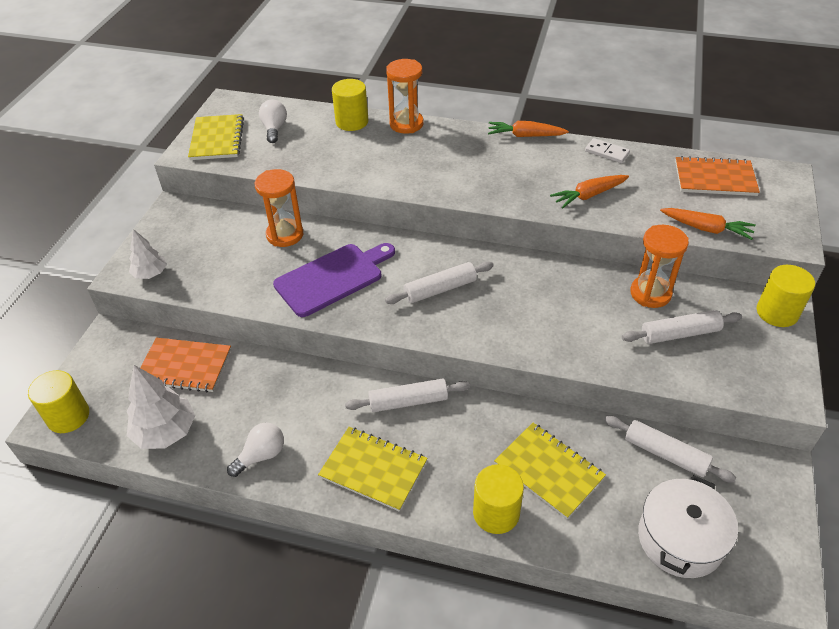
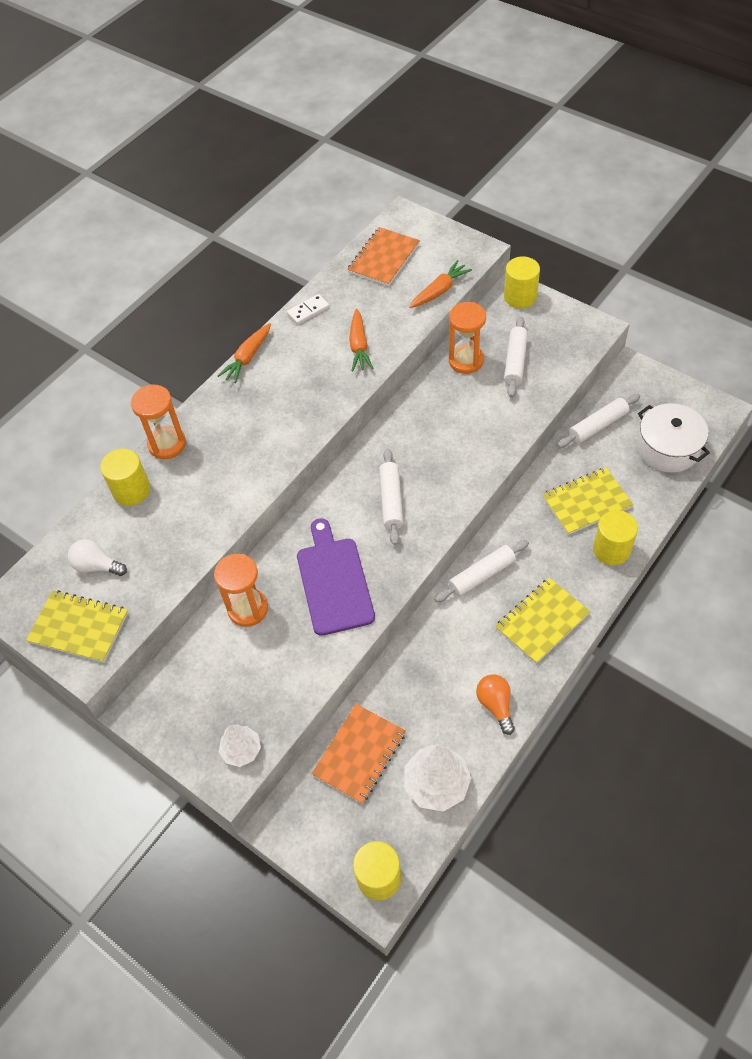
camera: 65 degrees left, 10 degrees up
(261, 455) = (495, 705): white light bulb -> orange light bulb
(408, 401) = (481, 575): white rolling pin -> white rolling pin turned 45 degrees clockwise

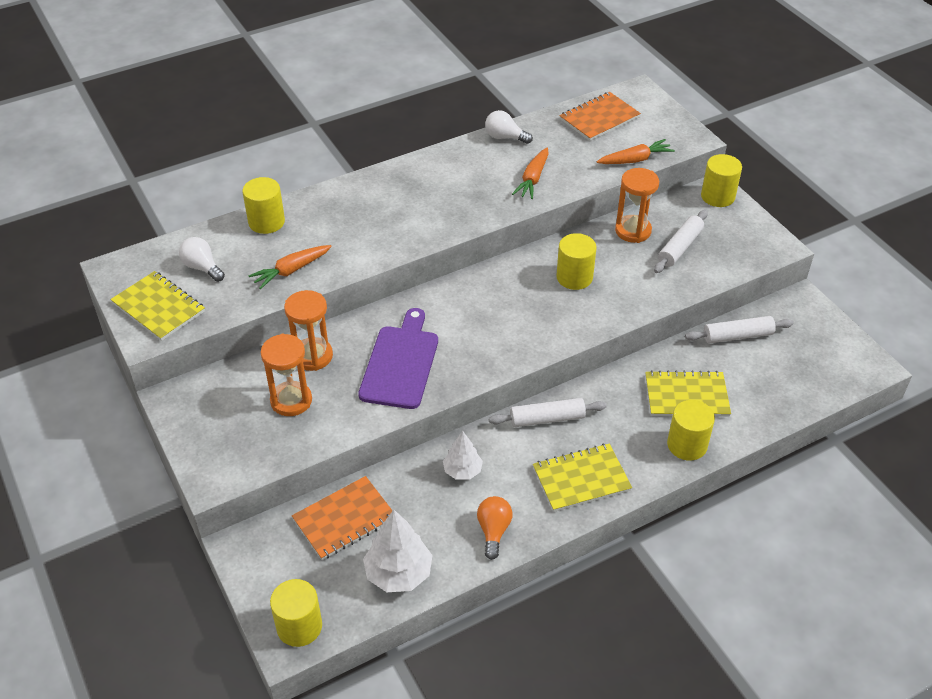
camera: 20 degrees right, 10 degrees down
(167, 444) = (318, 198): orange hourglass -> orange hourglass (291, 400)
(241, 750) = (237, 463): white tree -> white tree (462, 471)
(247, 358) = (428, 156): orange carrot -> orange carrot (291, 270)
(308, 310) = (505, 137): white domino -> white light bulb
(391, 501) = (493, 318): white rolling pin -> none
(440, 429) = (574, 277): none -> yellow cylinder
(668, 448) = (797, 380): white pot -> none

